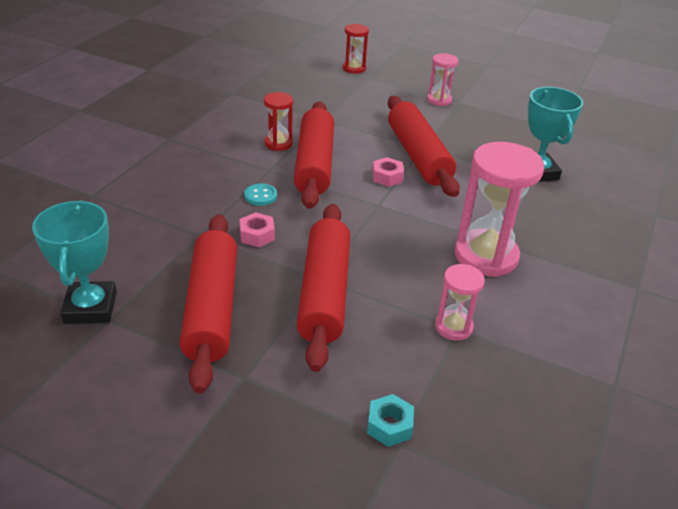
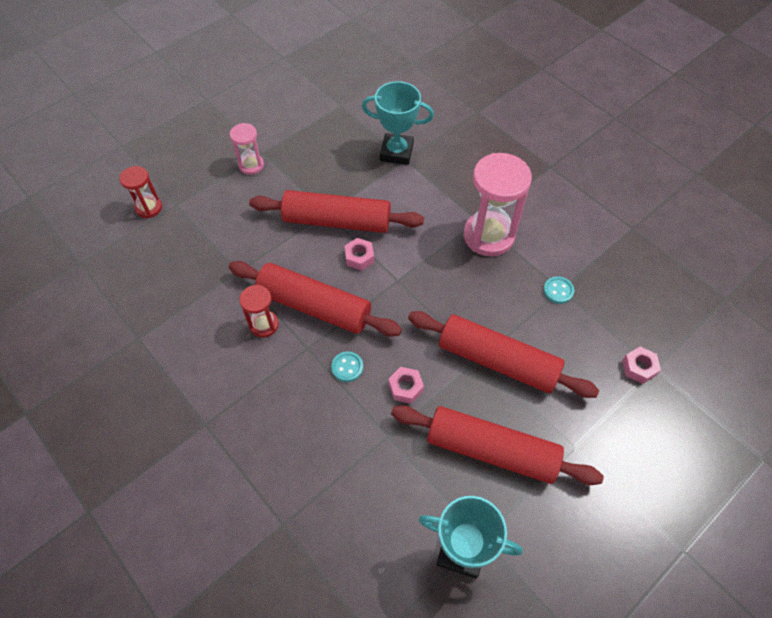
camera: 65 degrees left, 20 degrees up
(389, 425) = (639, 367): turquoise nut -> pink nut
(453, 327) = (558, 291): pink hourglass -> turquoise button

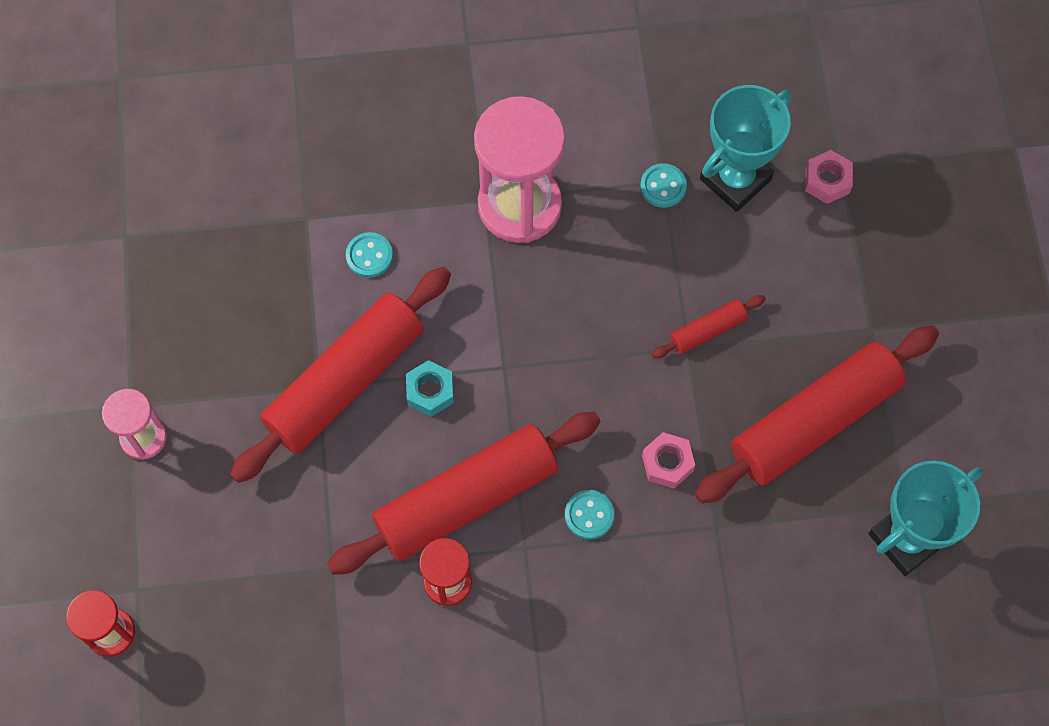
camera: 55 degrees left, 10 degrees up
(359, 257) = (430, 392): pink nut -> turquoise nut
(396, 152) = (282, 220): turquoise trophy -> turquoise trophy (735, 179)
(408, 193) = (369, 256): none -> turquoise button
(497, 361) = (707, 331): red rolling pin -> red rolling pin, size x0.44

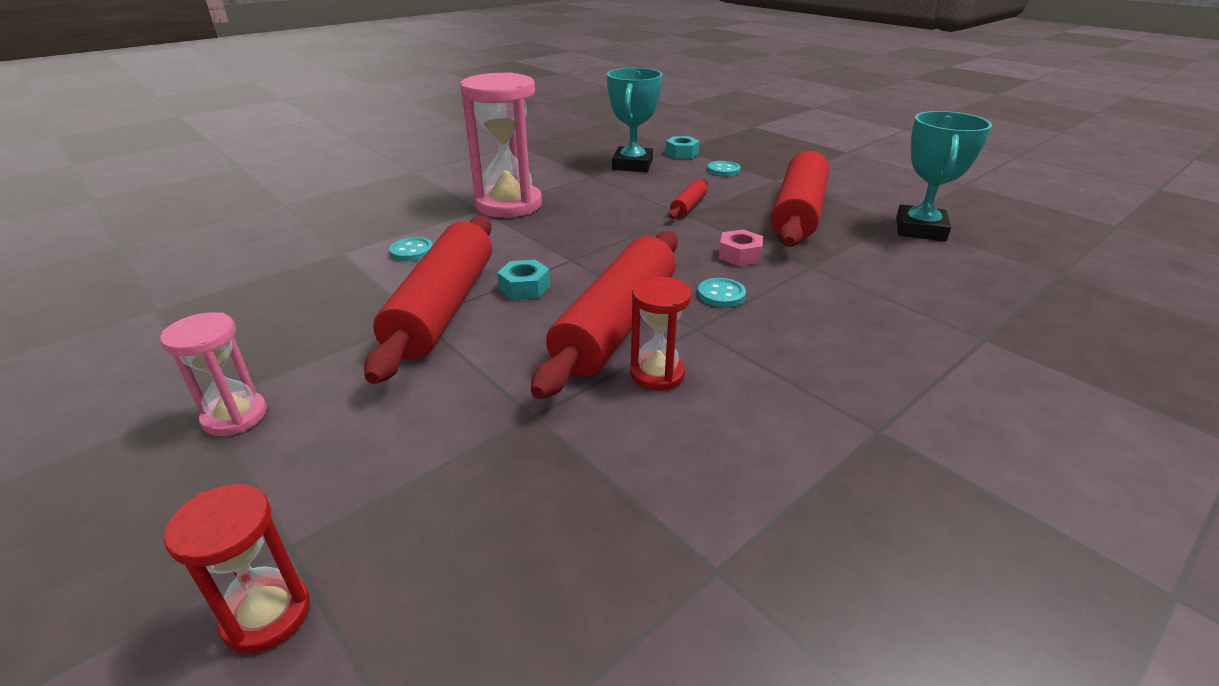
camera: 35 degrees left, 35 degrees down
(663, 186) = (594, 177): turquoise button -> turquoise button (723, 170)
(827, 181) = (681, 153): pink nut -> turquoise nut

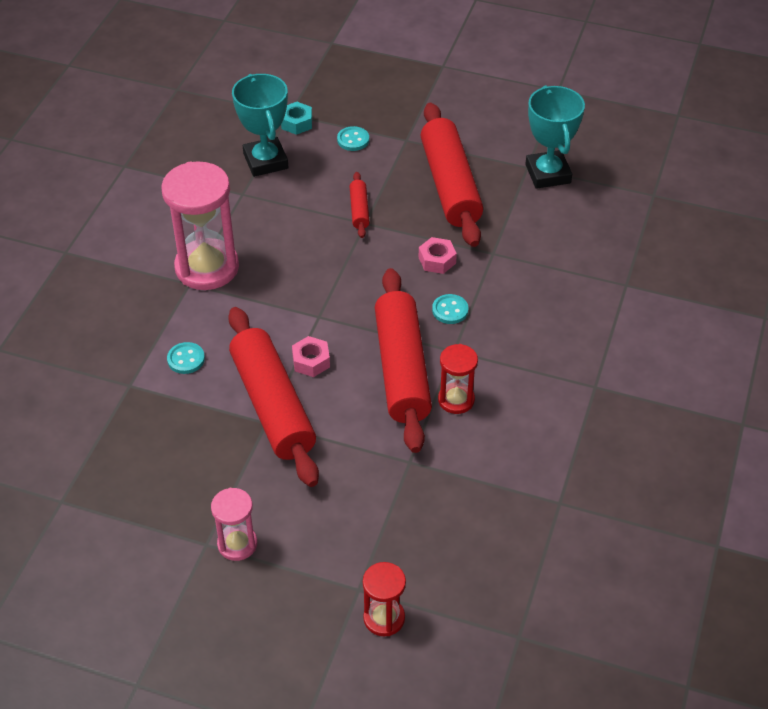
camera: 30 degrees left, 15 degrees up
(524, 287) = (311, 361): turquoise nut -> pink nut

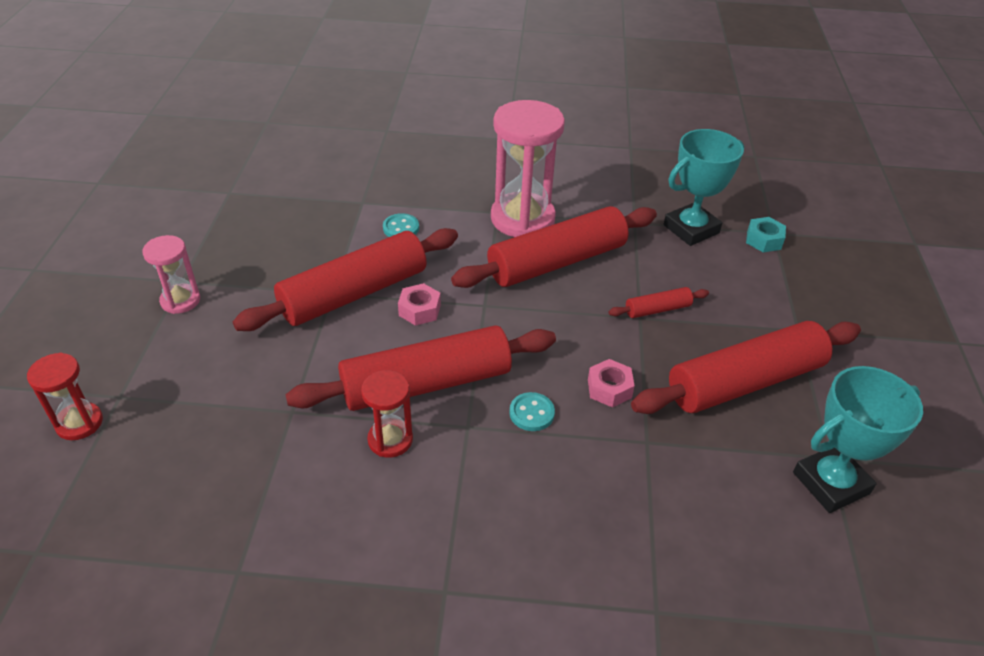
camera: 75 degrees right, 5 degrees down
(278, 257) = (557, 262): none -> red rolling pin
(353, 140) = (767, 286): turquoise button -> none

